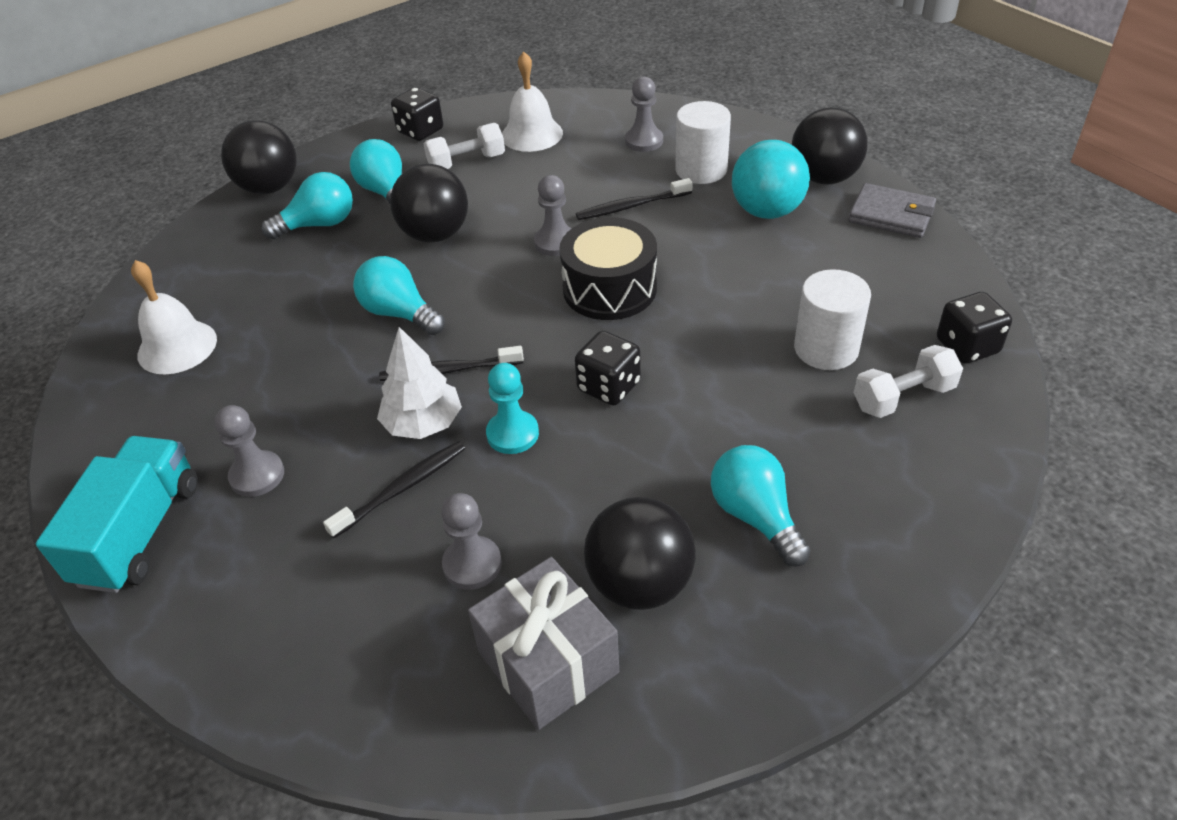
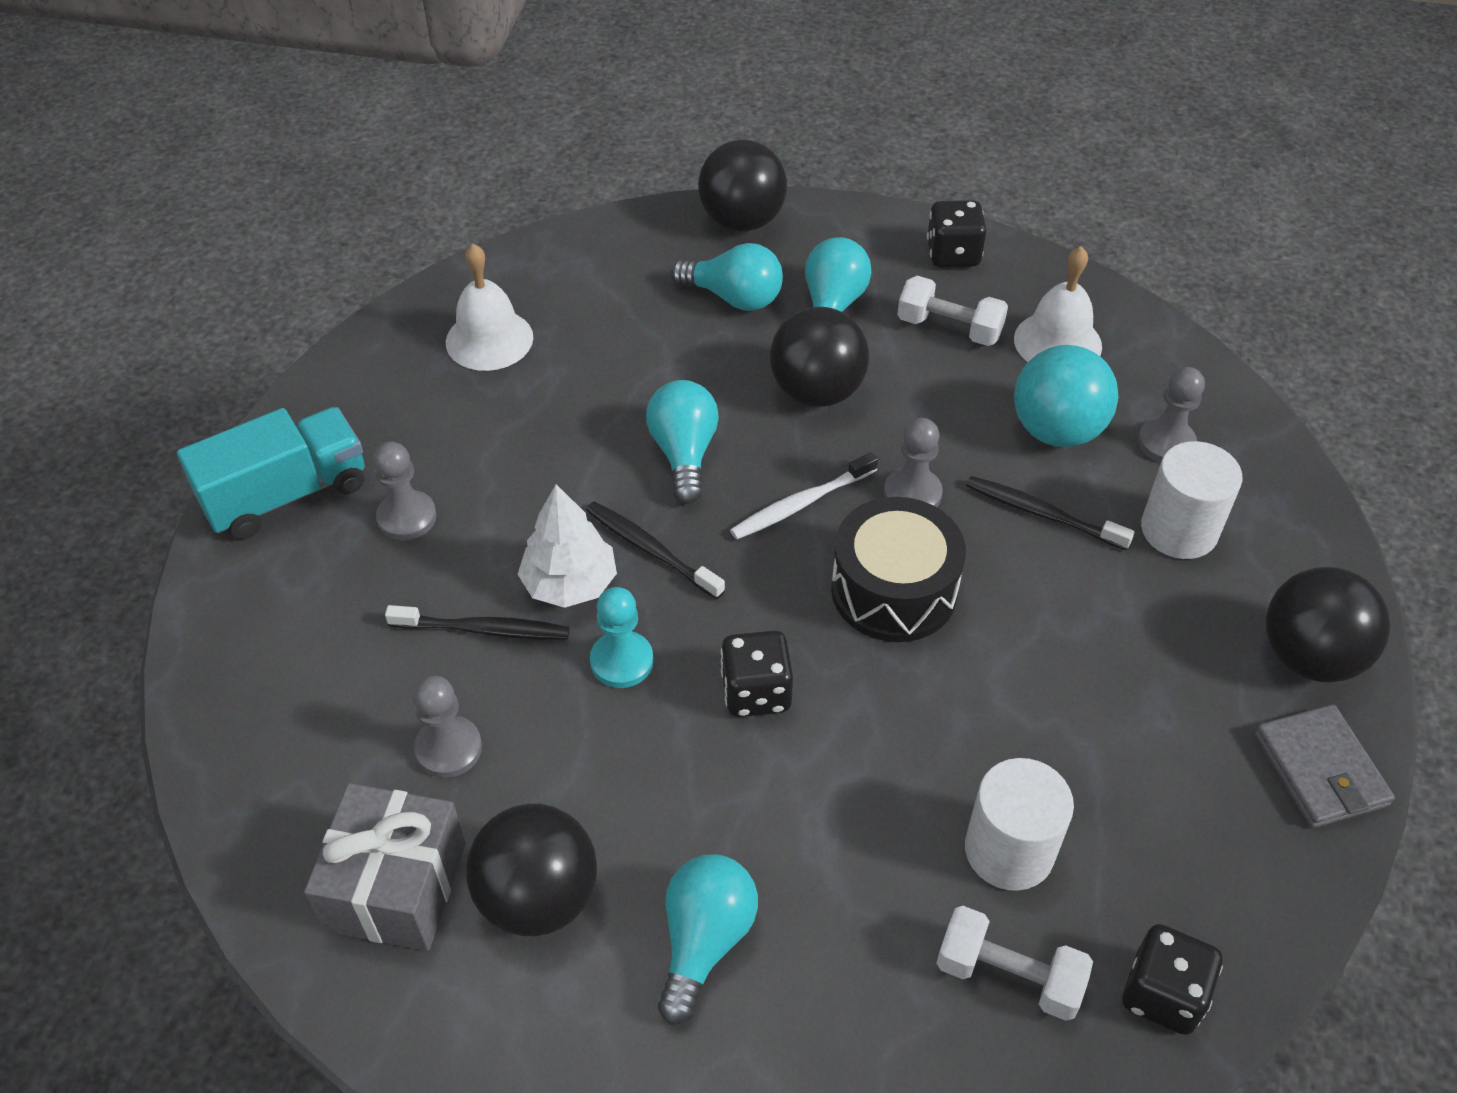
camera: 45 degrees right, 5 degrees up
(503, 288) = (801, 504): none -> white toothbrush
(767, 211) = (1179, 641): turquoise ball -> turquoise ball (1056, 430)

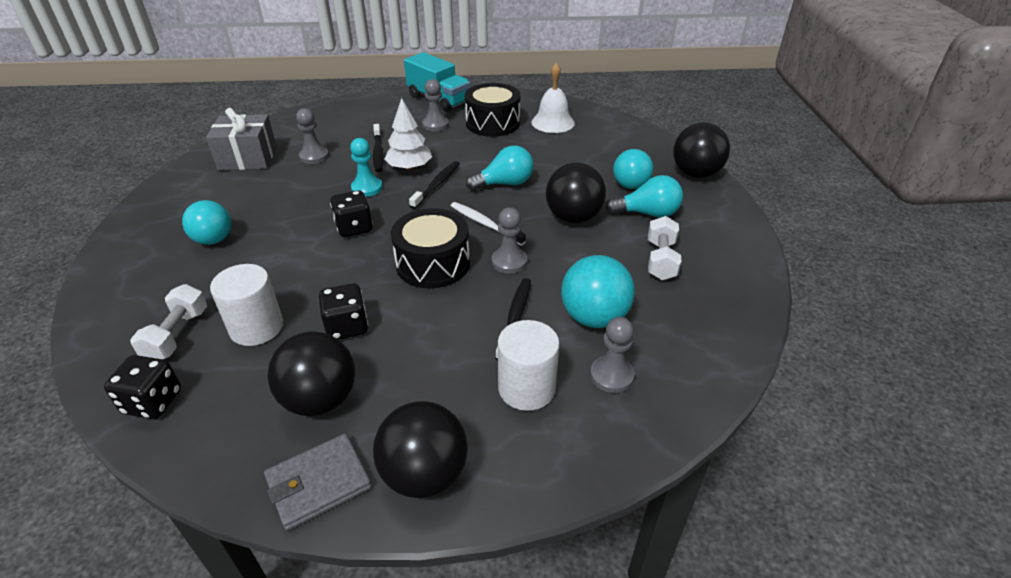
camera: 75 degrees right, 10 degrees down
(447, 426) = (492, 123): none -> black drum
(538, 897) = (239, 189): black ball -> black ball (320, 399)
(704, 941) = (212, 234): turquoise light bulb -> turquoise light bulb turned 60 degrees clockwise
(953, 254) = (734, 253): black dice -> black dice (347, 326)
(1057, 342) = (681, 310): white bell -> none

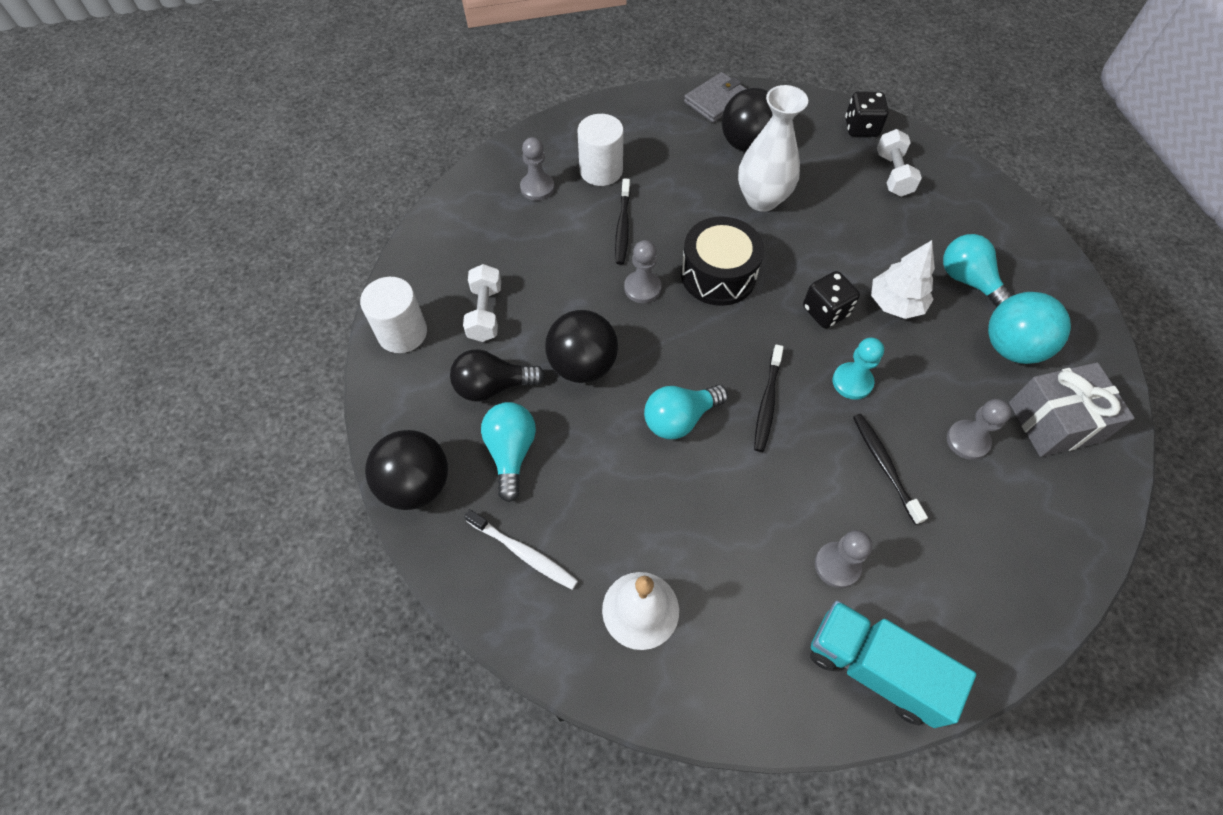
camera: 170 degrees right, 20 degrees up
(256, 327) = (835, 188): white cylinder -> white cylinder (402, 333)
(347, 326) = (762, 199): black dice -> white vase
(409, 167) = (820, 435): white tree -> white tree (895, 304)
(424, 474) = (654, 112): black ball -> none
(485, 224) = (683, 339): white toothbrush -> white toothbrush (523, 552)
(492, 123) = (743, 588): black drum -> none
(594, 317) = (553, 236): turquoise ball -> turquoise ball (1011, 347)
(647, 213) = (493, 386): turquoise light bulb -> black light bulb

